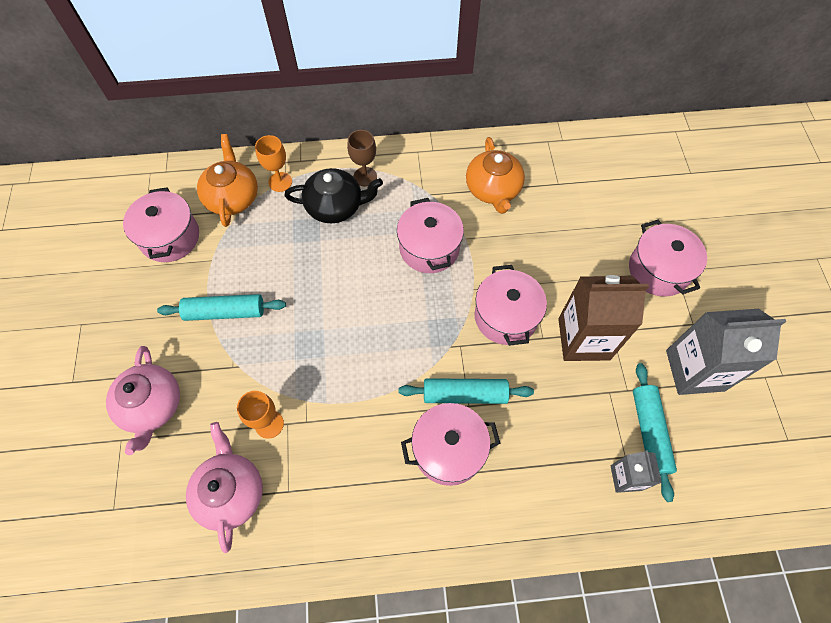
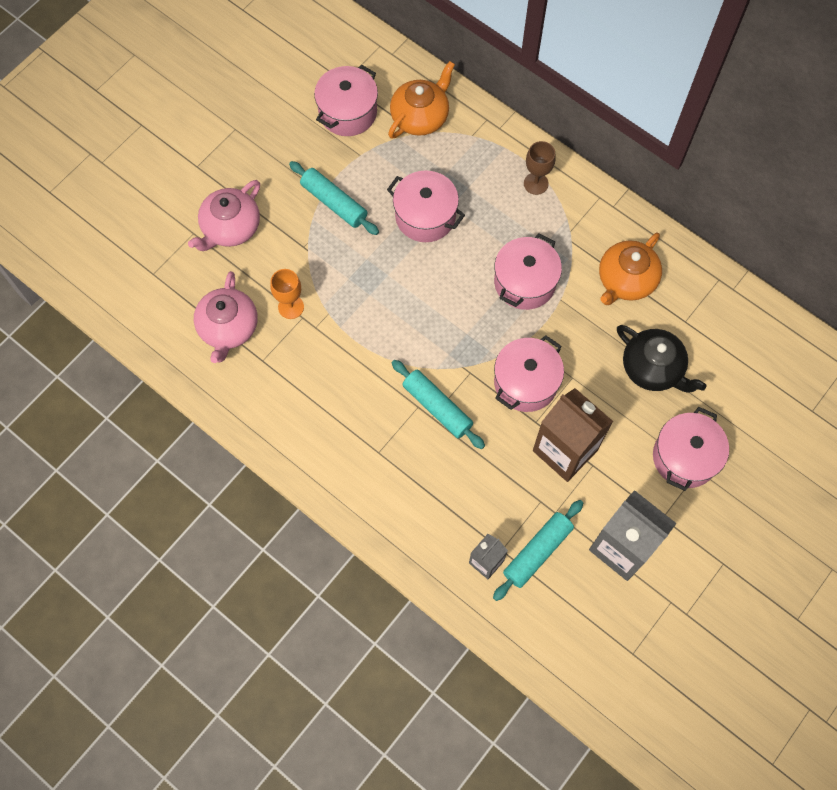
camera: 45 degrees right, 5 degrees up
(231, 492) = (228, 328): pink teapot -> pink teapot turned 150 degrees clockwise
(280, 182) = (467, 133): orange goblet -> none
(335, 206) = (489, 189): black teapot -> black teapot (653, 368)
(448, 450) = (388, 432): pink pot -> pink pot (425, 216)

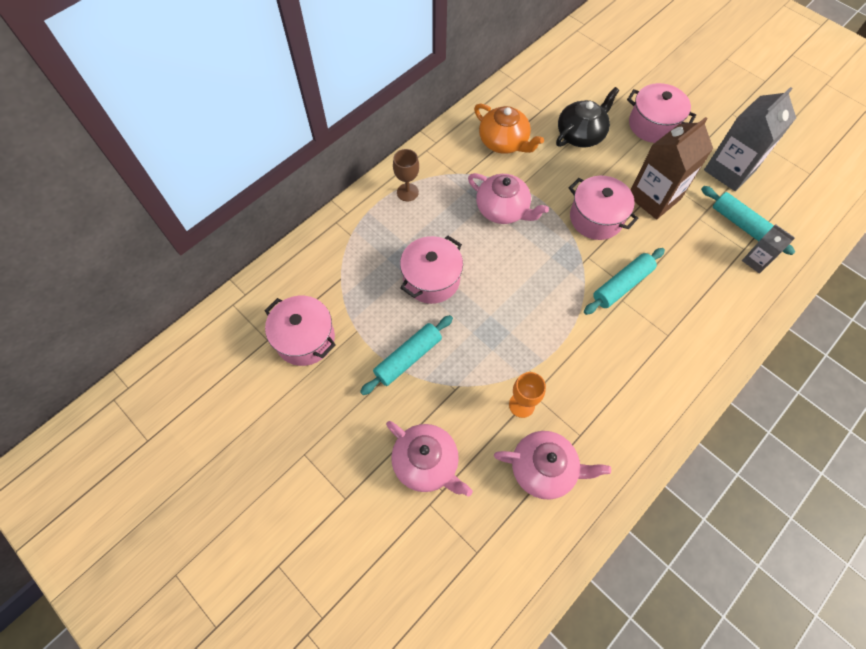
camera: 85 degrees left, 5 degrees down
(420, 116) = (322, 275): orange teapot -> none
(525, 282) = (503, 209): pink pot -> pink teapot

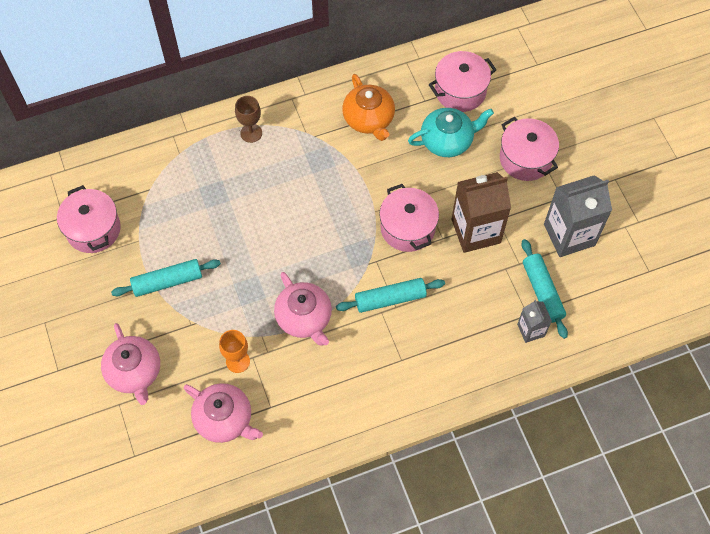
camera: 25 degrees right, 0 degrees up
(431, 279) = (226, 222): pink pot -> pink pot (460, 91)
(503, 209) = (327, 185): pink teapot -> pink teapot (304, 318)
(581, 134) = (447, 140): black teapot -> turquoise teapot

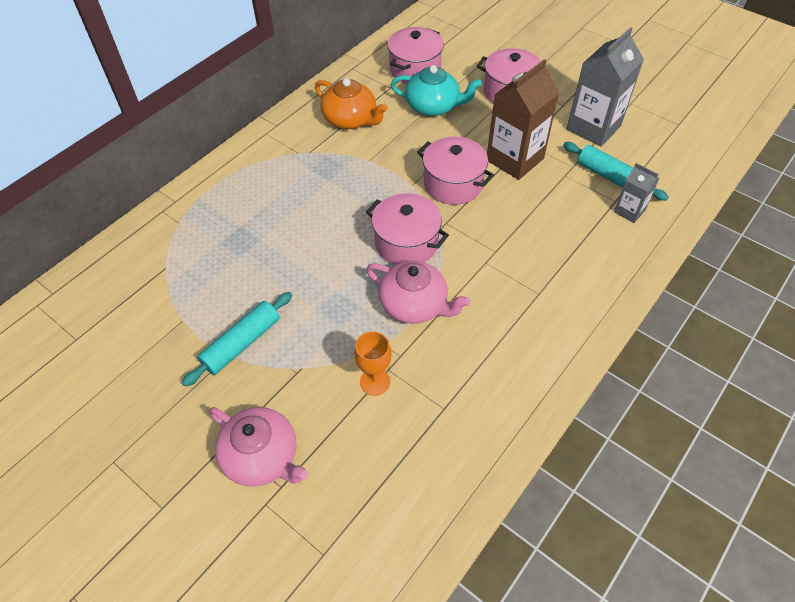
camera: 30 degrees left, 10 degrees down
(93, 229) = (121, 334): pink pot -> pink pot (406, 243)
(224, 419) = (403, 449): pink teapot -> none
(251, 133) = (244, 175): brown goblet -> none
(390, 299) = (484, 247): turquoise rolling pin -> none
(447, 140) = (433, 106): turquoise teapot -> turquoise teapot turned 60 degrees clockwise

